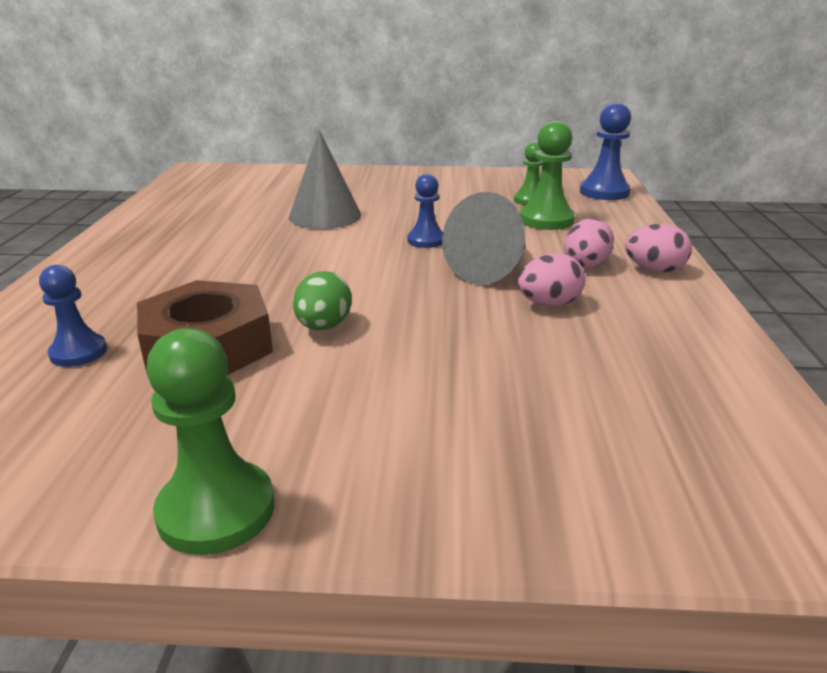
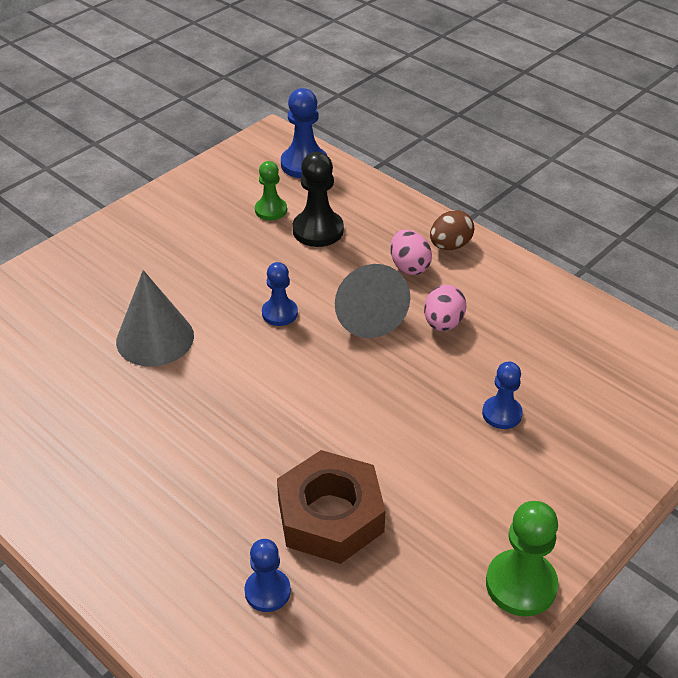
camera: 50 degrees left, 15 degrees up
(323, 326) = (362, 444): green egg -> none
(482, 383) = (502, 414): none -> blue pawn
(546, 220) = (318, 230): green pawn -> black pawn
(654, 270) = (450, 245): pink egg -> brown egg

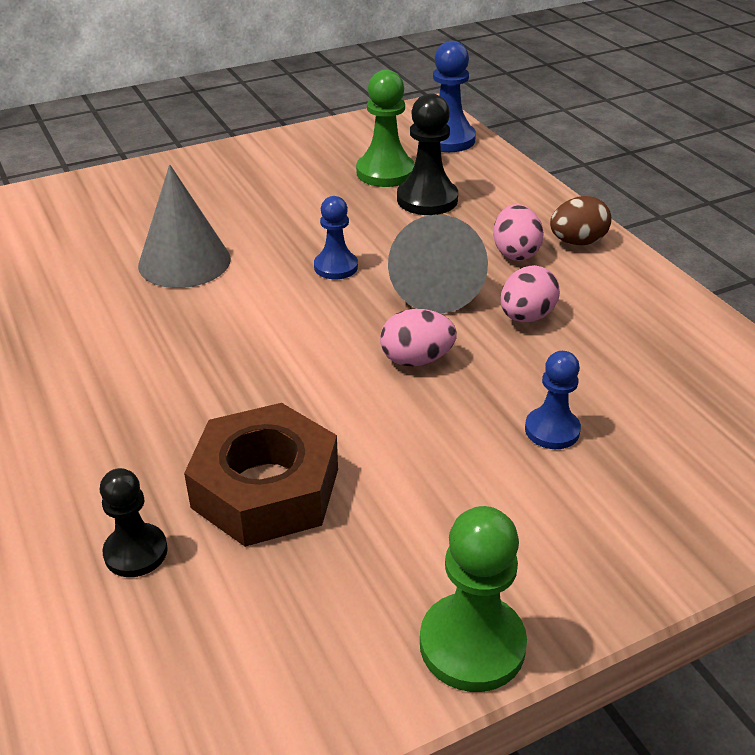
camera: 20 degrees right, 5 degrees down
(267, 591) = (136, 552): blue pawn -> black pawn
(271, 210) = (385, 172): green pawn -> green pawn, size x1.55
(382, 381) = (416, 360): none -> pink egg

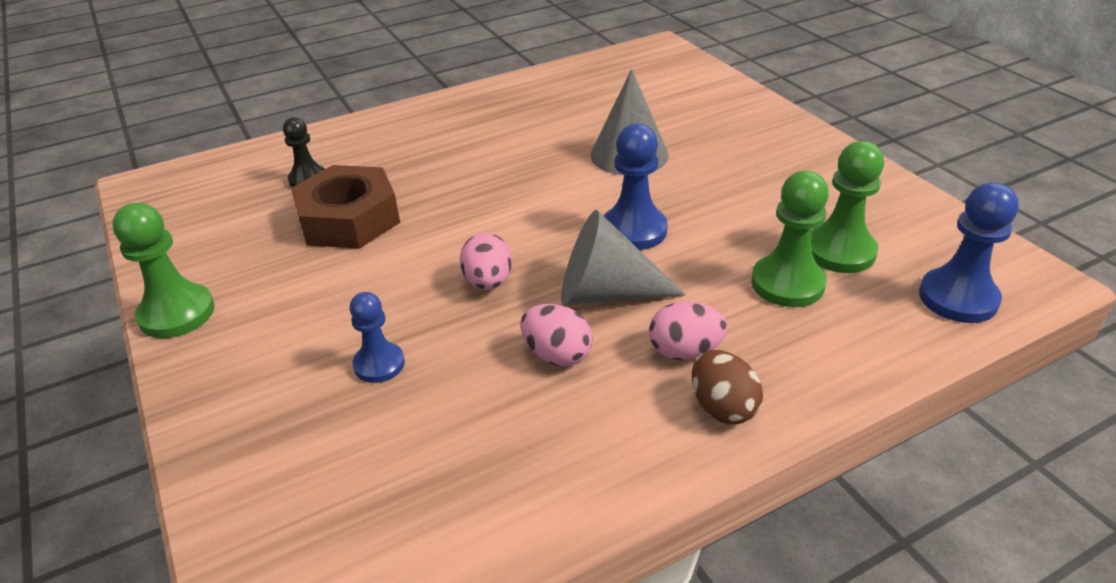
camera: 90 degrees right, 0 degrees up
(336, 267) = (634, 230): blue pawn -> blue pawn, size x1.55
(427, 199) = (787, 283): black pawn -> green pawn

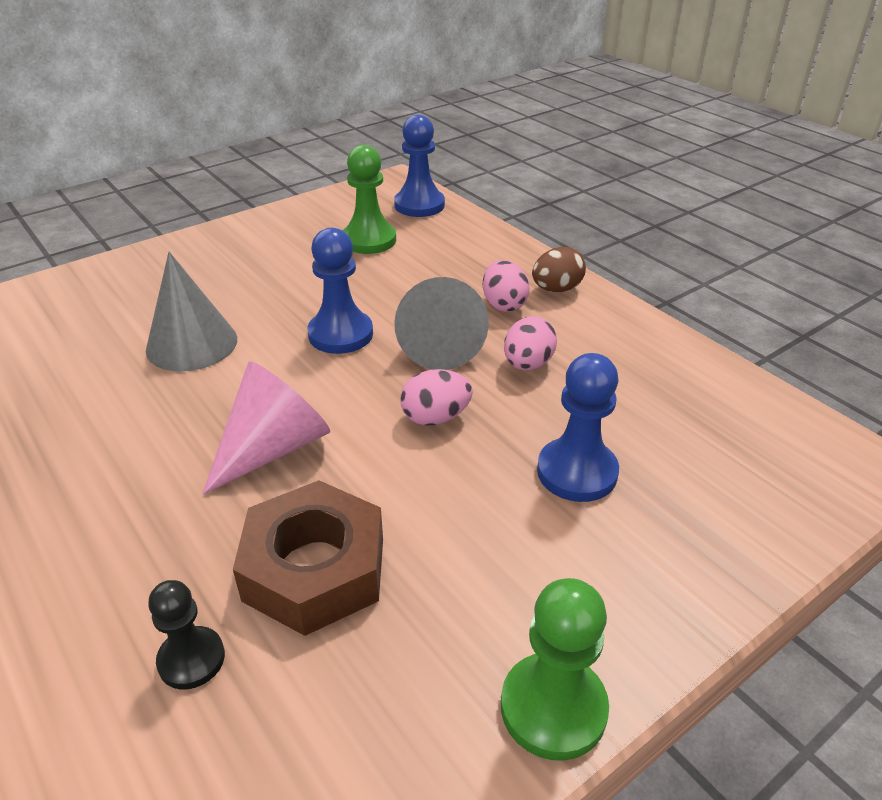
camera: 100 degrees left, 0 degrees up
(379, 364) = (577, 472): blue pawn -> blue pawn, size x1.55
(479, 199) = (273, 448): none -> pink cone
(787, 283) = (413, 262): green pawn -> none

